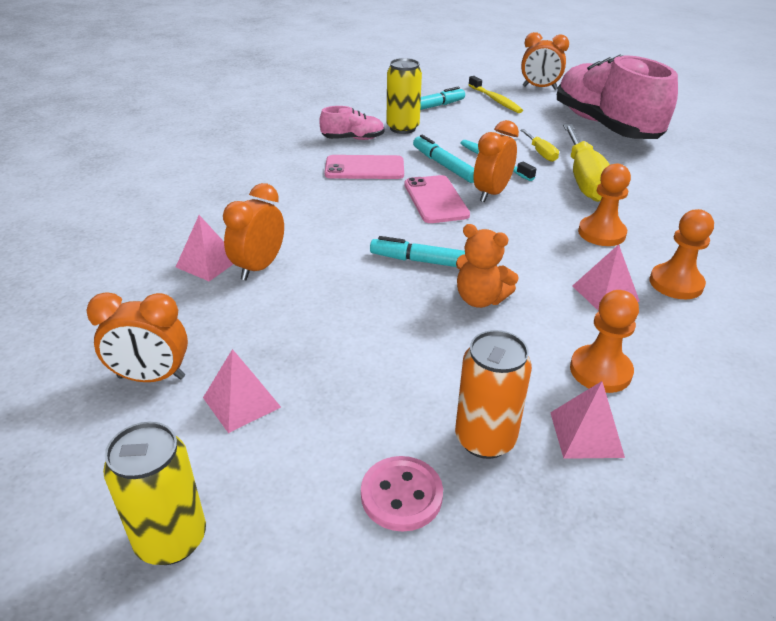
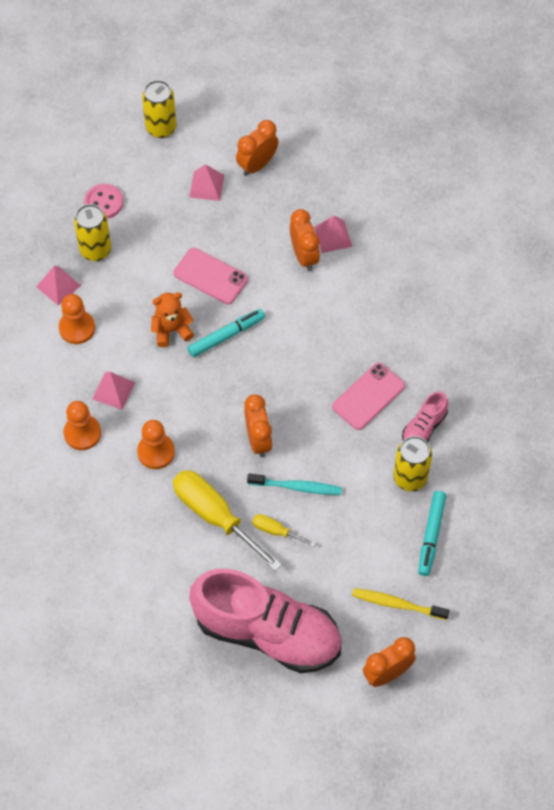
camera: 135 degrees right, 25 degrees up
(436, 200) = (284, 400): pink phone -> pink phone (210, 276)
(444, 165) = (323, 449): turquoise marker -> none
(485, 439) = (95, 250): orange can -> yellow can

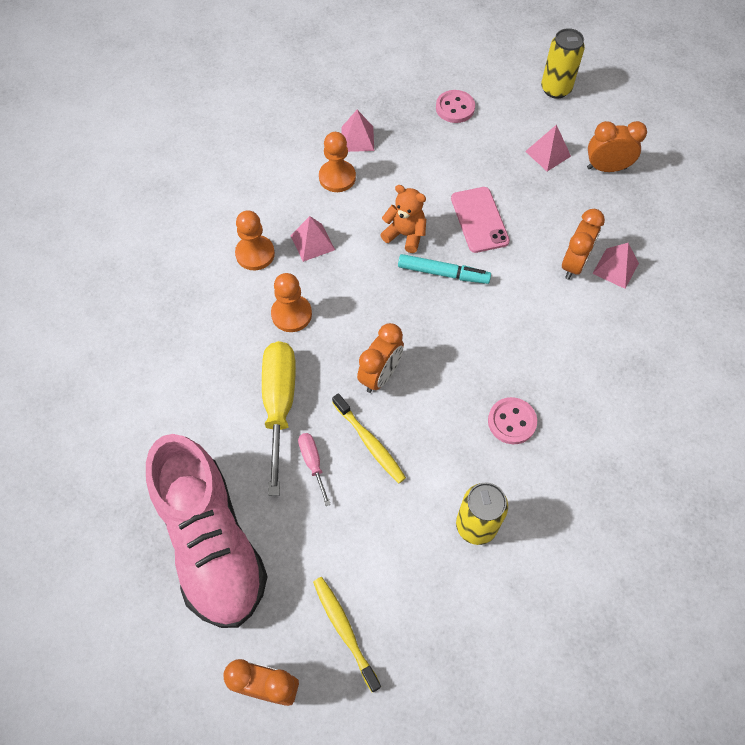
camera: 45 degrees right, 0 degrees up
(95, 250) = (412, 135): yellow can -> none
(276, 531) = (313, 463): yellow screwdriver -> pink screwdriver
(297, 487) = (370, 442): turquoise toothbrush -> yellow toothbrush
(368, 396) = (512, 421): pink phone -> pink button
(424, 428) = (534, 492): pink shoe -> none
(431, 535) = (441, 597): turquoise marker -> none

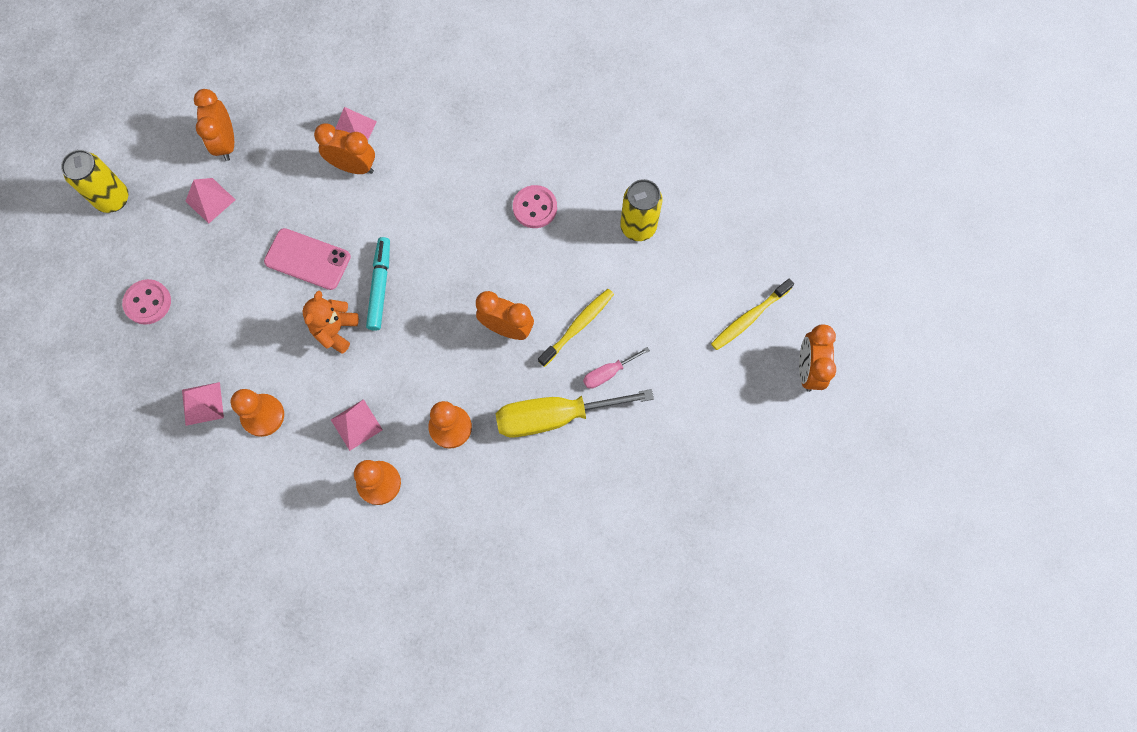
camera: 100 degrees left, 10 degrees up
(212, 543) = (702, 446): pink shoe -> none
(479, 220) = (307, 259): pink phone -> pink phone turned 45 degrees clockwise

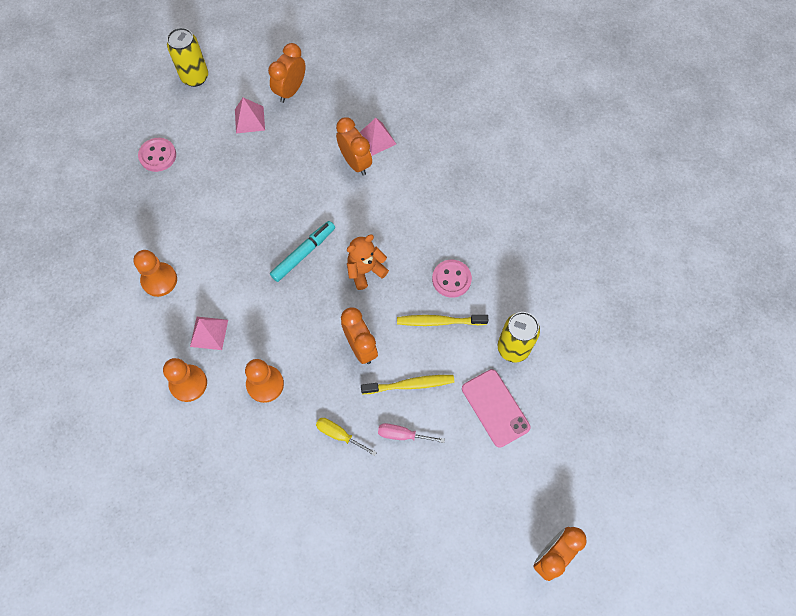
camera: 40 degrees right, 5 degrees down
(202, 403) = (132, 243): pink pyramid -> none
(307, 259) = (274, 201): pink phone -> pink phone (495, 408)
(335, 330) = (250, 260): orange teddy bear -> orange teddy bear (365, 270)
(554, 416) = (339, 435): yellow screwdriver -> yellow screwdriver, size x0.48
(749, 318) = (539, 479): yellow toothbrush -> yellow toothbrush (439, 321)

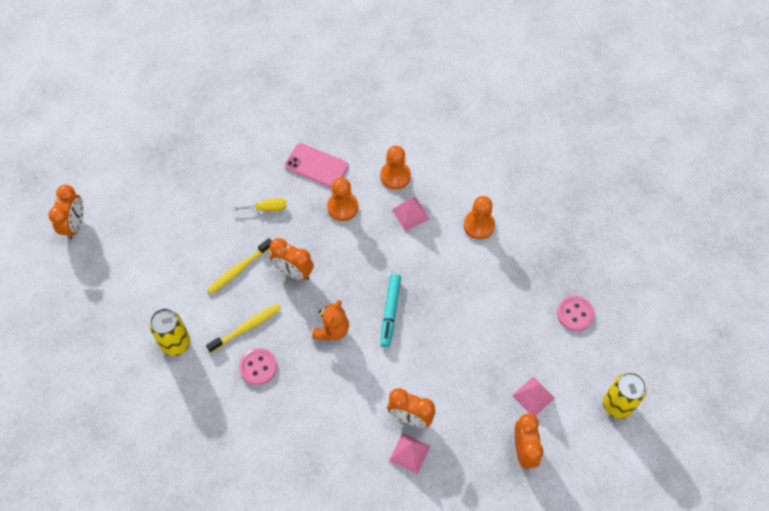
camera: 145 degrees right, 5 degrees down
(402, 435) = (222, 234): pink screwdriver -> none
(495, 408) = (165, 292): pink phone -> pink phone (316, 166)

